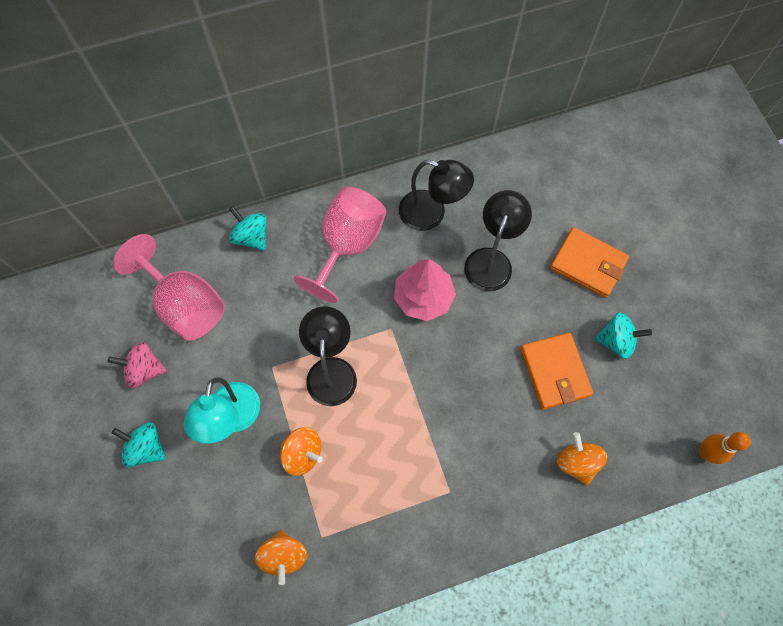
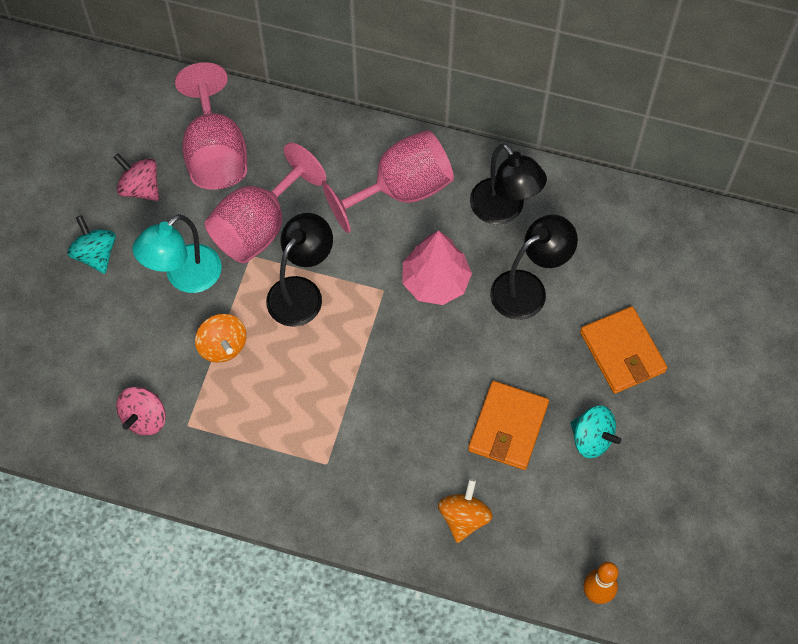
camera: 35 degrees right, 5 degrees down
(251, 237) = (318, 129): turquoise spinning top -> none
(261, 340) = (259, 226): none -> pink goblet
(284, 555) = (144, 418): orange spinning top -> pink spinning top

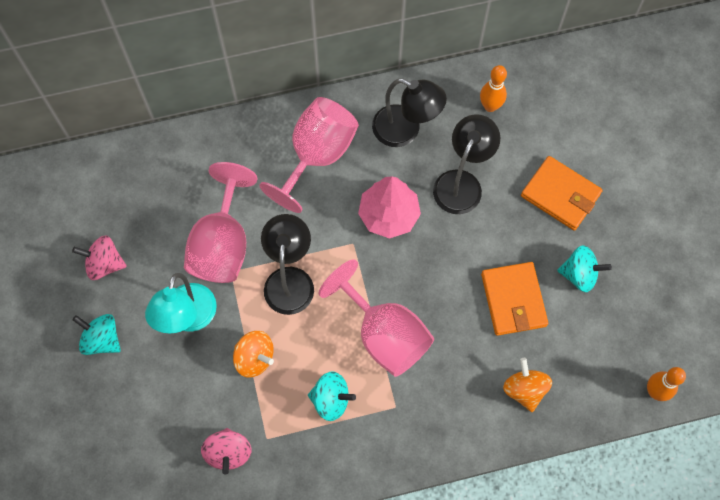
camera: 30 degrees left, 5 degrees up
(215, 153) = (149, 202): pink goblet -> pink goblet (384, 334)
(269, 423) = (331, 400): none -> turquoise spinning top
(605, 230) = (490, 106): none -> orange bowling pin

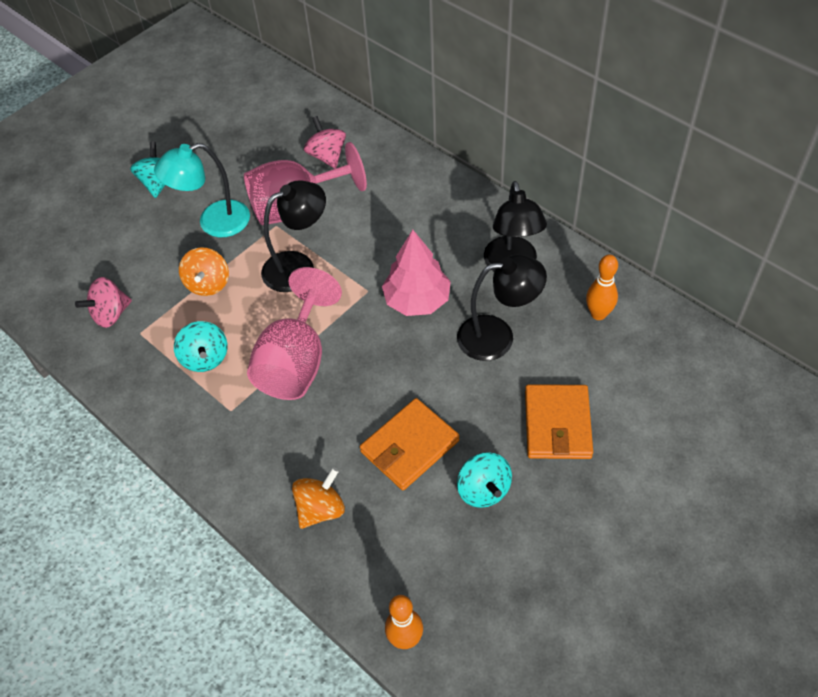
camera: 60 degrees right, 15 degrees down
(104, 264) = (224, 149): pink spinning top -> pink spinning top (327, 156)
(317, 156) = (430, 220): pink goblet -> none

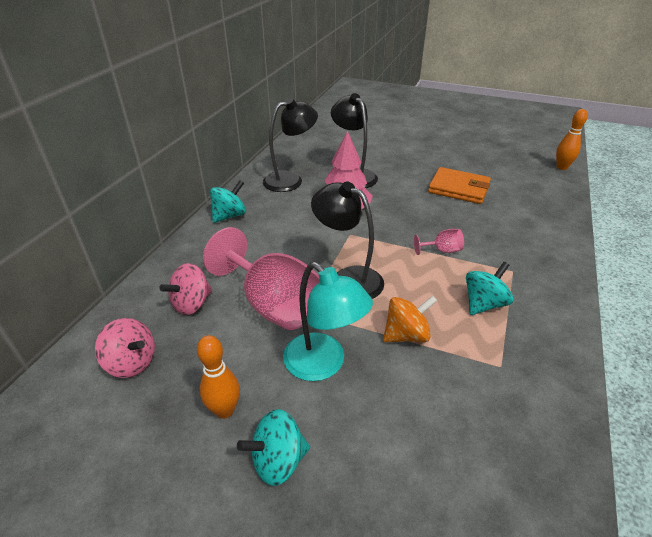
camera: 115 degrees left, 15 degrees down
(111, 314) = (502, 406): pink spinning top -> pink spinning top (132, 362)
(296, 362) = (442, 250): pink goblet -> pink goblet, size x0.42
(321, 509) = (532, 209): orange spinning top -> none
(483, 490) = (460, 162): turquoise spinning top -> turquoise spinning top (229, 216)
(557, 424) = (399, 149): orange wallet -> none
(598, 314) = (314, 148): orange bowling pin -> orange bowling pin (224, 410)

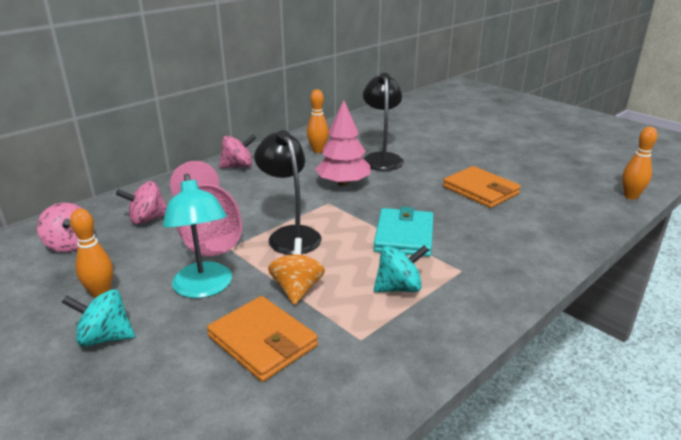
camera: 25 degrees right, 10 degrees down
(229, 216) = (238, 166): turquoise spinning top -> pink spinning top
(290, 180) = (318, 151): black lamp -> orange bowling pin
(406, 335) = (297, 289): orange spinning top -> orange spinning top turned 90 degrees counterclockwise
(427, 401) = (262, 341): none -> orange wallet
(442, 250) = (404, 236): pink goblet -> turquoise wallet

